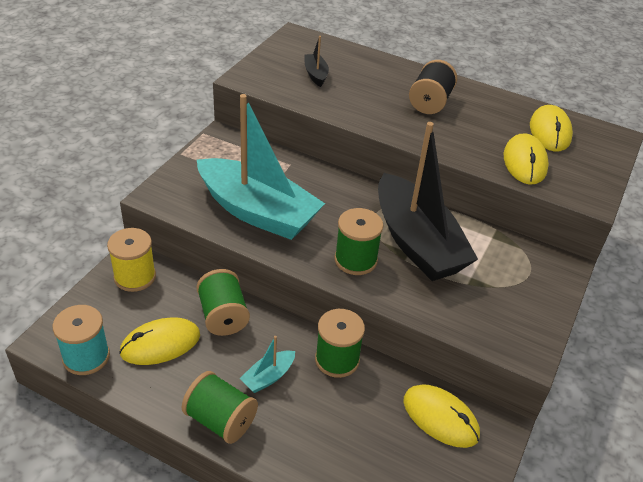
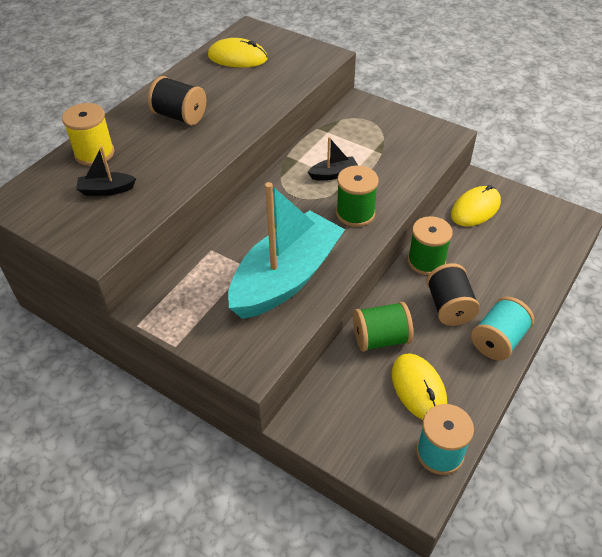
camera: 80 degrees left, 5 degrees up
(135, 277) = (326, 417): yellow spool -> yellow spool (94, 153)
(220, 420) = (498, 340): green spool -> turquoise spool
(268, 377) = (449, 307): turquoise boat -> black spool
(417, 242) = (333, 174): black boat -> black boat, size x0.40
(525, 162) = (279, 77): yellow mouse -> none

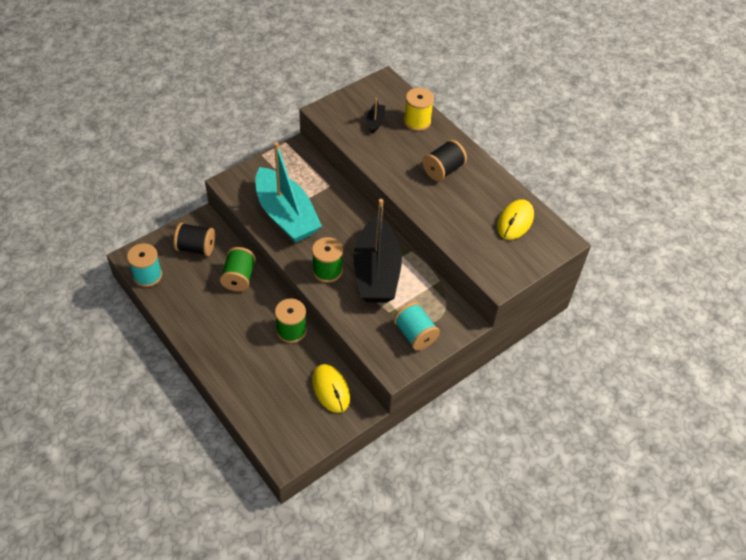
camera: 105 degrees right, 5 degrees up
(333, 174) = (376, 272): black boat -> black boat, size x2.50
(418, 388) = (192, 282): yellow mouse -> none
(449, 307) = (243, 326): black spool -> black spool (196, 248)
(498, 340) = (202, 341): turquoise spool -> turquoise spool (415, 334)

